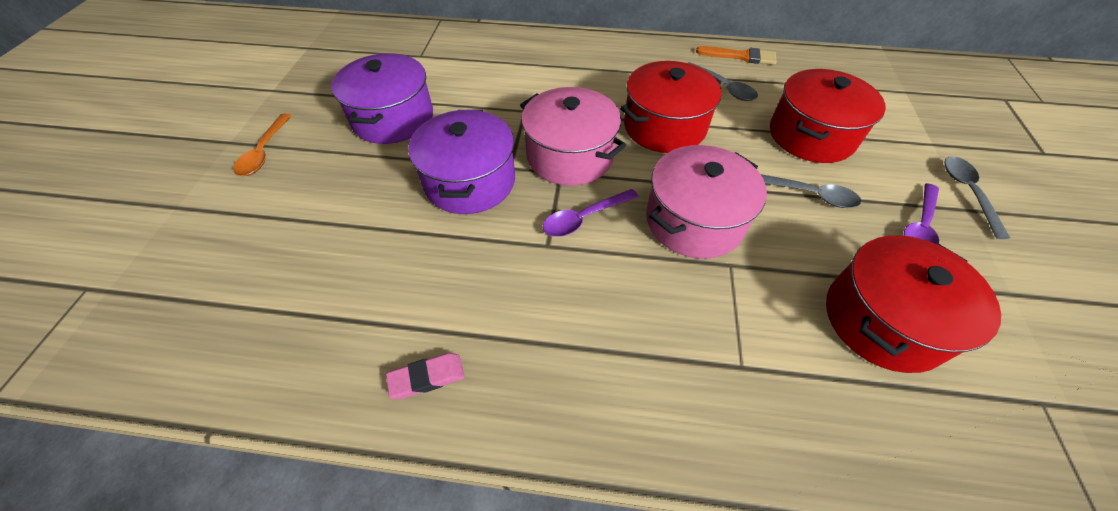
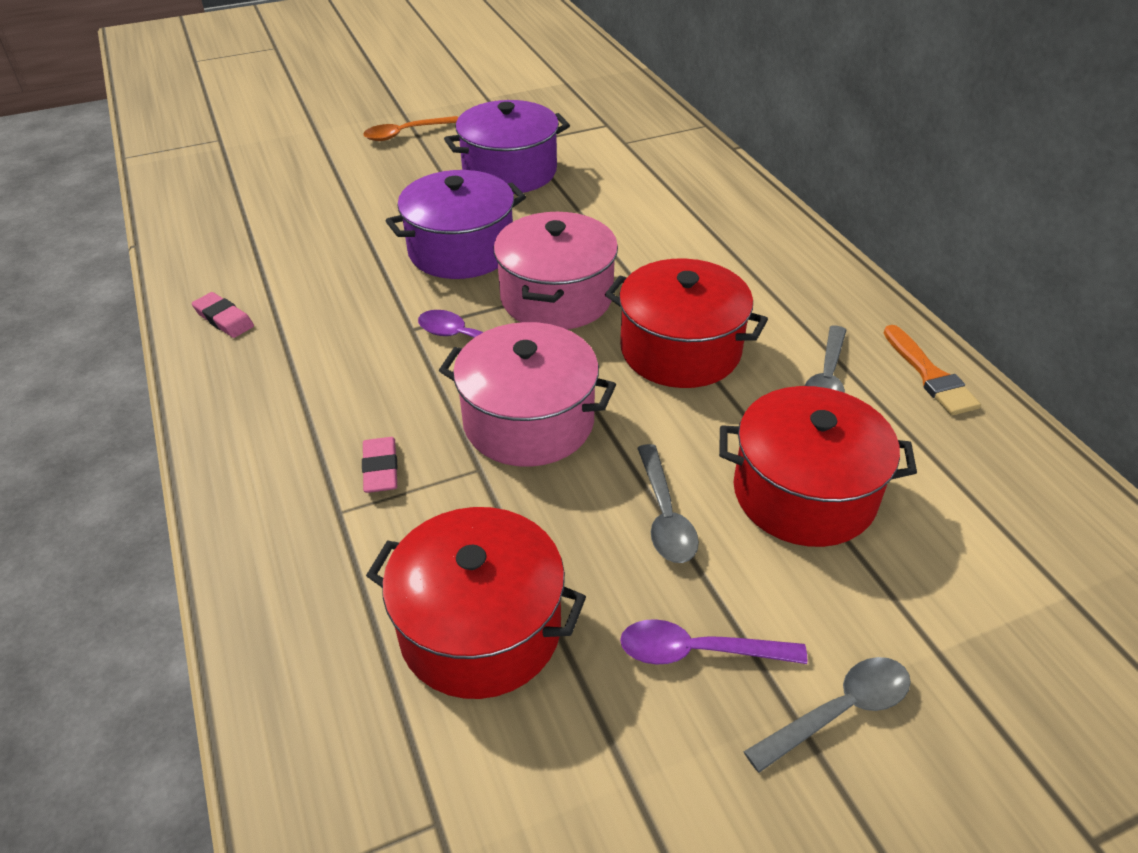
camera: 60 degrees right, 10 degrees down
(704, 322) = (381, 469): none -> pink eraser

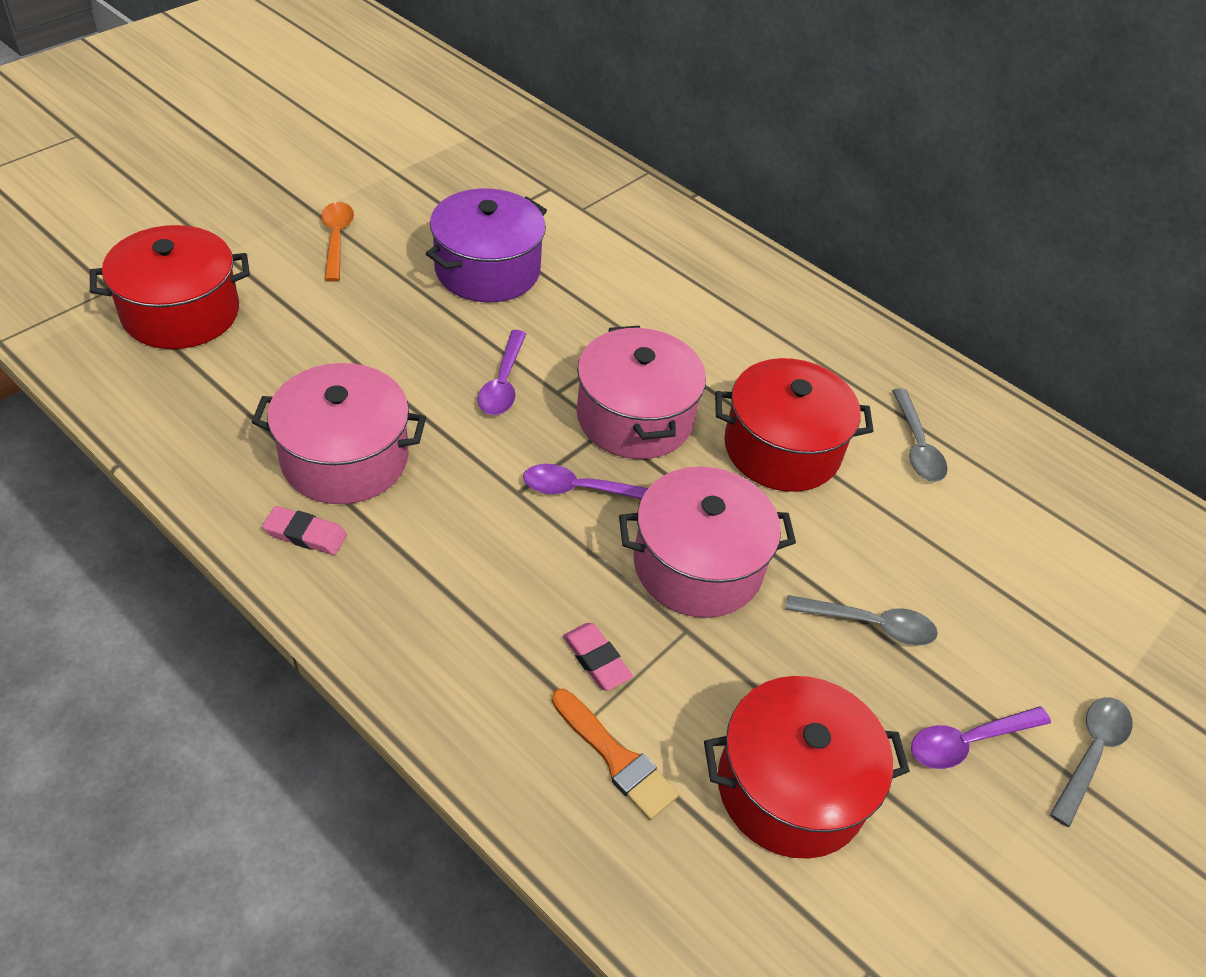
camera: 30 degrees left, 5 degrees up
(295, 275) = (345, 458): none -> pink pot
(405, 133) = (336, 239): orange spoon -> orange spoon turned 135 degrees clockwise
(461, 250) = (503, 383): purple pot -> purple spoon
(665, 515) = (870, 624): grey spoon -> grey spoon turned 45 degrees counterclockwise
(804, 493) = (962, 567): red pot -> red pot (181, 312)
(930, 375) = (992, 420): orange brush -> orange brush (616, 758)

